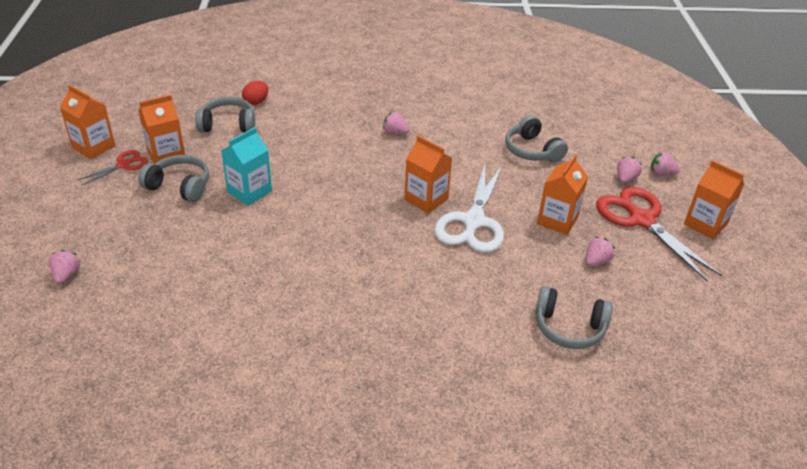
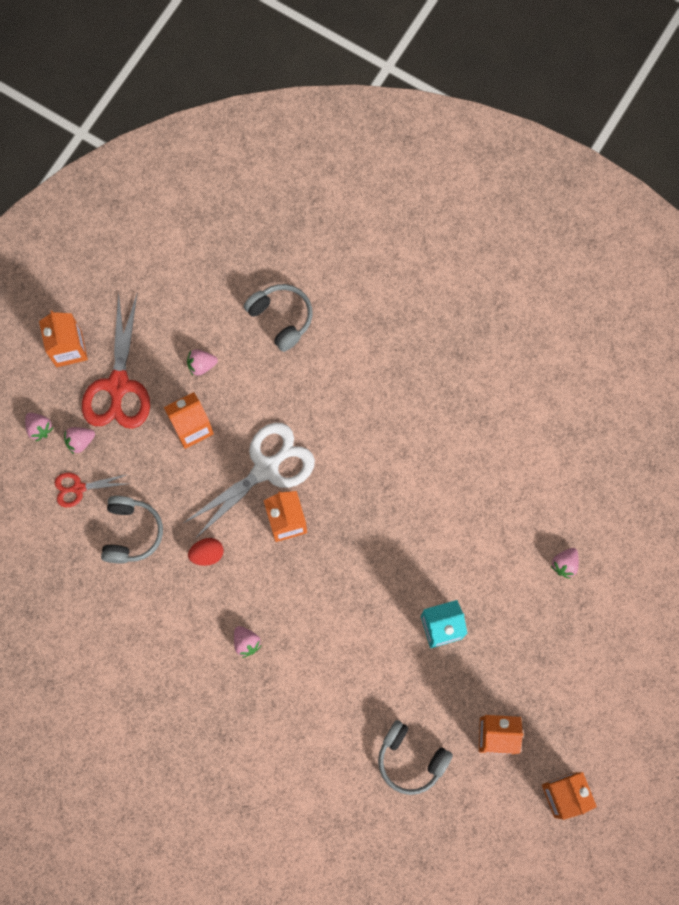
camera: 145 degrees left, 35 degrees up
(67, 275) = (639, 599): pink strawberry -> pink strawberry (564, 564)
(123, 165) = (544, 742): red scissors -> red scissors (79, 488)
(179, 186) = (502, 674): grey headphones -> none
(256, 102) = (359, 790): red egg -> red egg (207, 554)

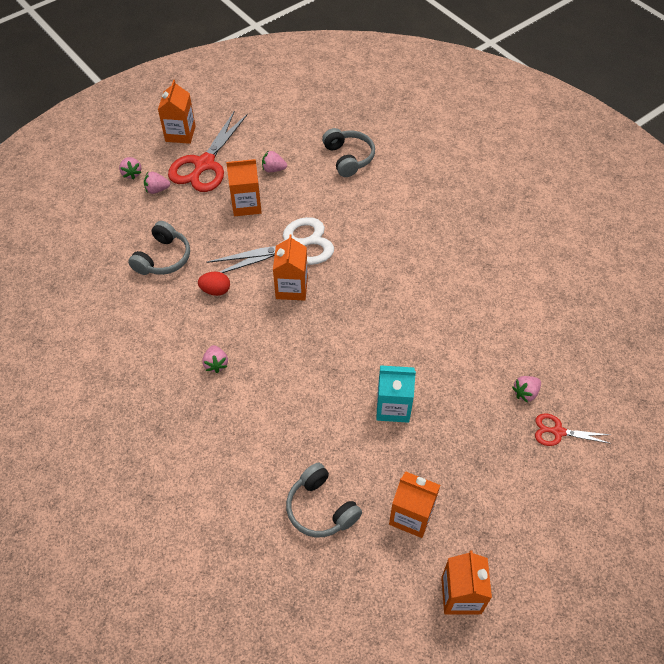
camera: 20 degrees right, 20 degrees down
(79, 488) = (139, 218): red scissors -> red scissors (558, 432)

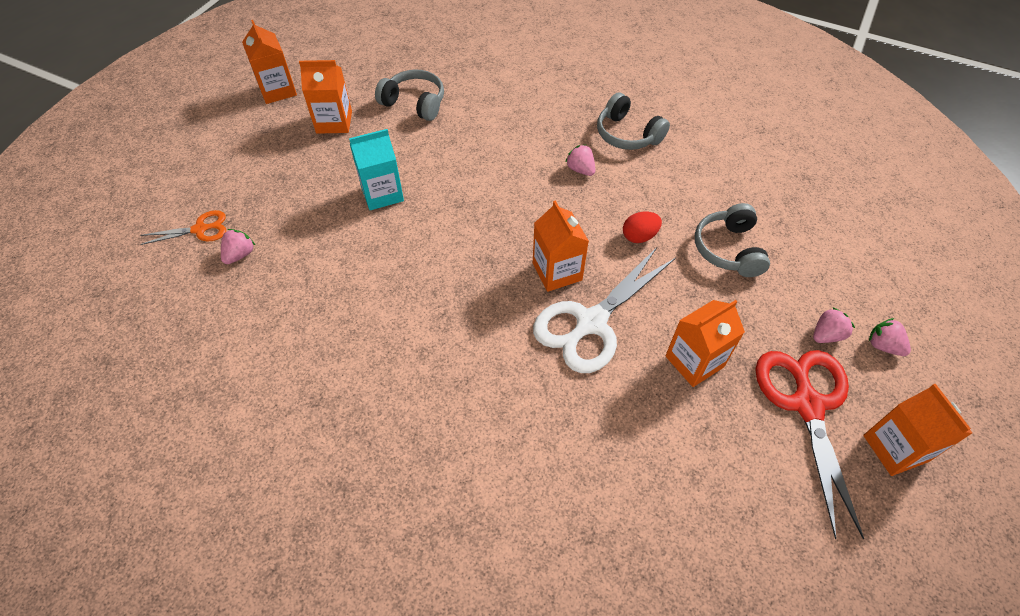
camera: 155 degrees right, 0 degrees up
(273, 169) = (705, 441): pink strawberry -> none
(348, 158) = (607, 520): grey headphones -> grey headphones (627, 134)
(558, 432) = (200, 229): red scissors -> orange scissors

